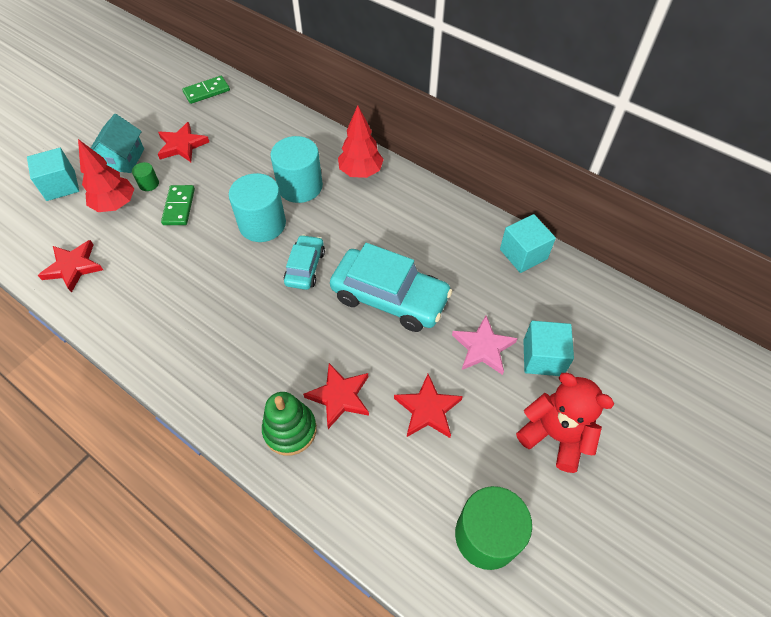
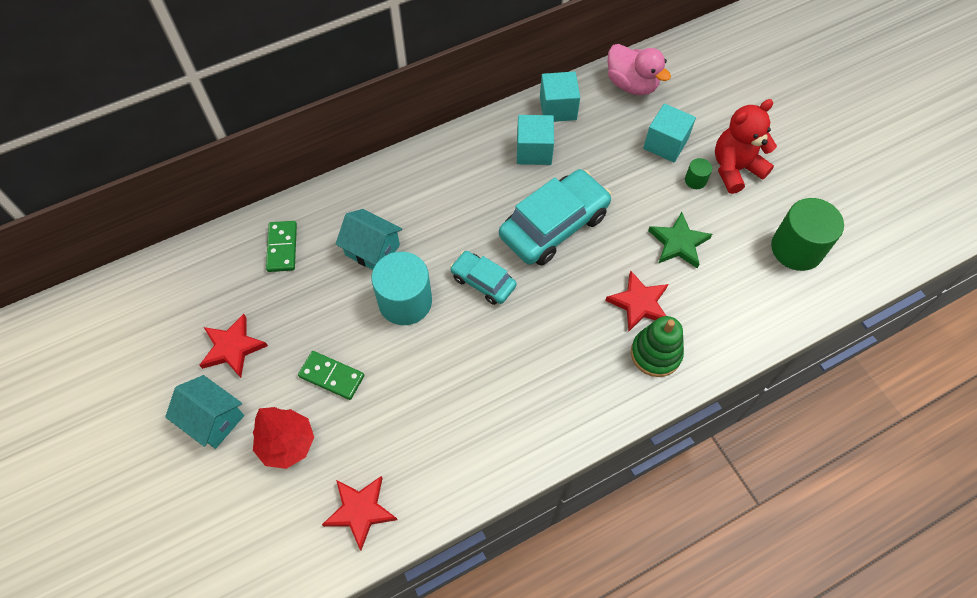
camera: 65 degrees left, 5 degrees up
(61, 185) = (214, 503): turquoise cube -> turquoise cube (534, 151)
(149, 184) = (275, 400): green cylinder -> green cylinder (695, 180)
(206, 91) = (153, 295): green domino -> green domino (282, 247)
(300, 186) = (372, 250): turquoise cylinder -> turquoise house
(361, 172) = (386, 190): red tree -> none
(428, 409) = (678, 243): red star -> green star
(483, 348) = (638, 179): pink star -> none
(596, 303) = (631, 84): none -> pink duck

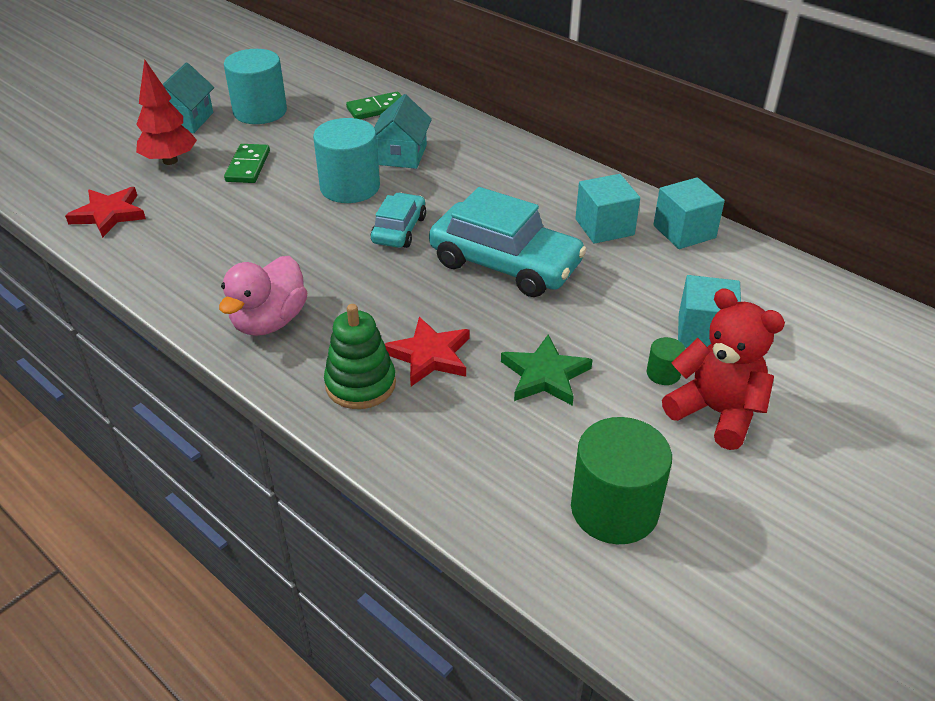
camera: 70 degrees right, 20 degrees down
(232, 347) = (260, 111): red star -> turquoise cylinder
(631, 84) = (779, 284): pink duck -> pink duck (269, 321)

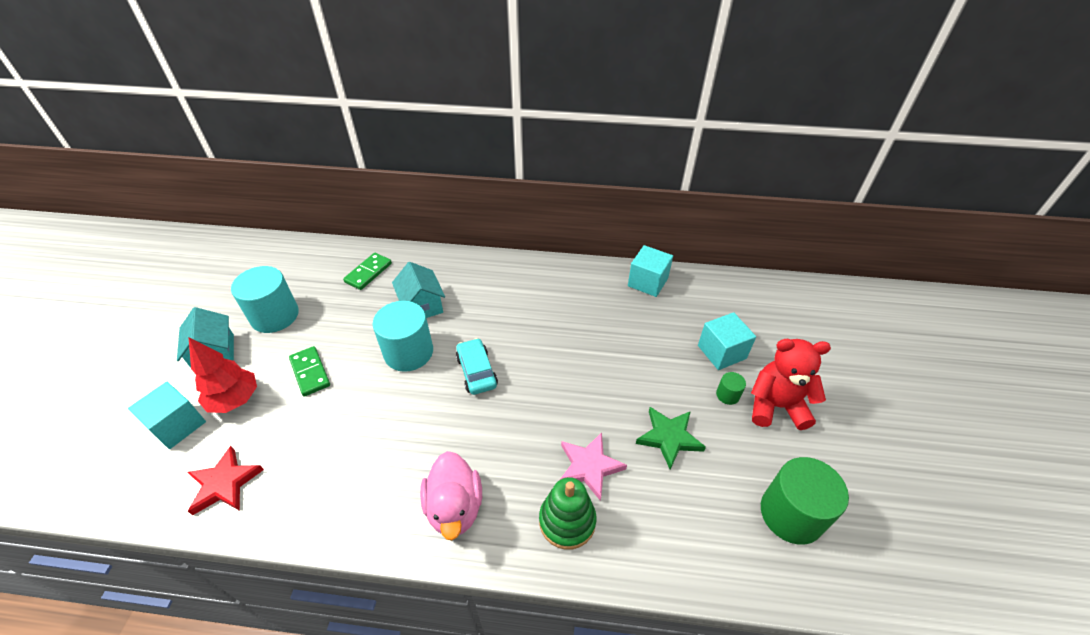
camera: 35 degrees left, 5 degrees up
(429, 355) = (589, 467): red star -> pink star
(505, 264) = (570, 362): turquoise car -> none
(604, 227) = (602, 301): turquoise cube -> turquoise cube (178, 425)

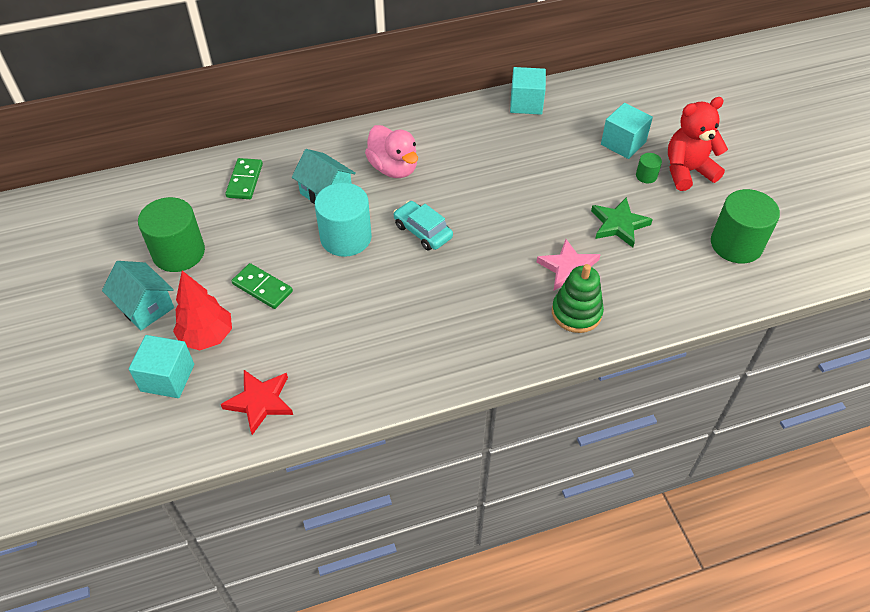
camera: 25 degrees left, 5 degrees up
(275, 316) = (179, 252): turquoise cylinder -> green cylinder
(455, 507) = (480, 339): pink duck -> pink duck (393, 168)

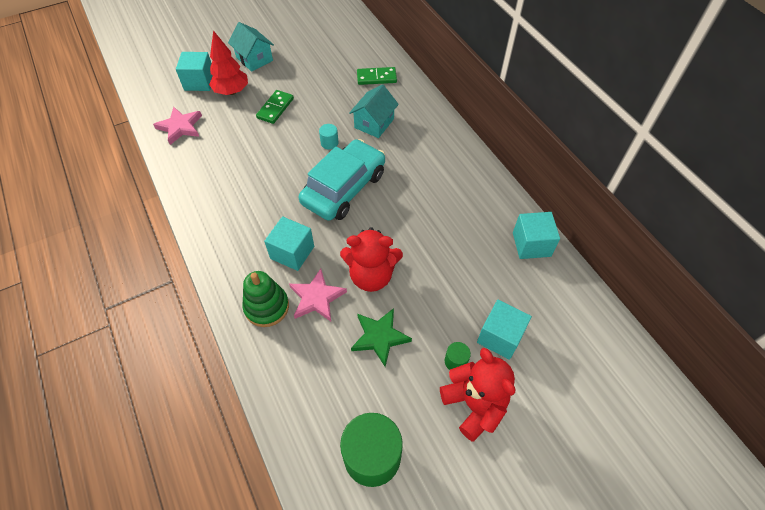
camera: 80 degrees right, 5 degrees up
(145, 307) = (254, 59): turquoise house -> turquoise house turned 75 degrees counterclockwise
(179, 252) = (302, 62): green cylinder -> none
(260, 401) = (180, 127): red star -> pink star
(346, 237) = (329, 143): turquoise cylinder -> turquoise cylinder, size x0.44
(393, 168) = (412, 159): pink duck -> none
(422, 231) = (344, 188): turquoise car -> turquoise car, size x1.81
(507, 285) = (292, 252): none -> turquoise cube
(547, 222) = (371, 275): none -> red teddy bear

